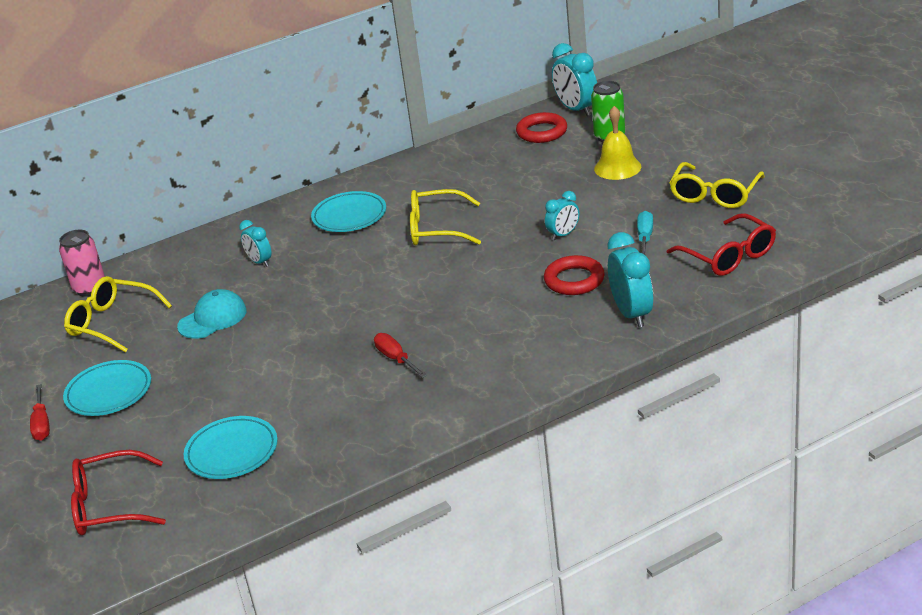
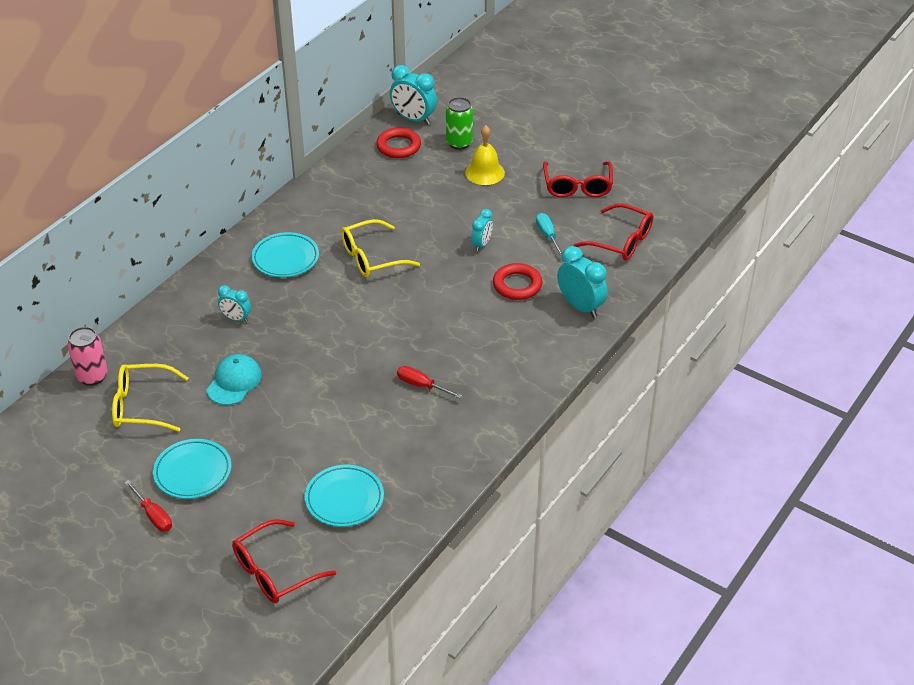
camera: 30 degrees left, 10 degrees up
(715, 194) = (577, 186): yellow glasses -> red glasses

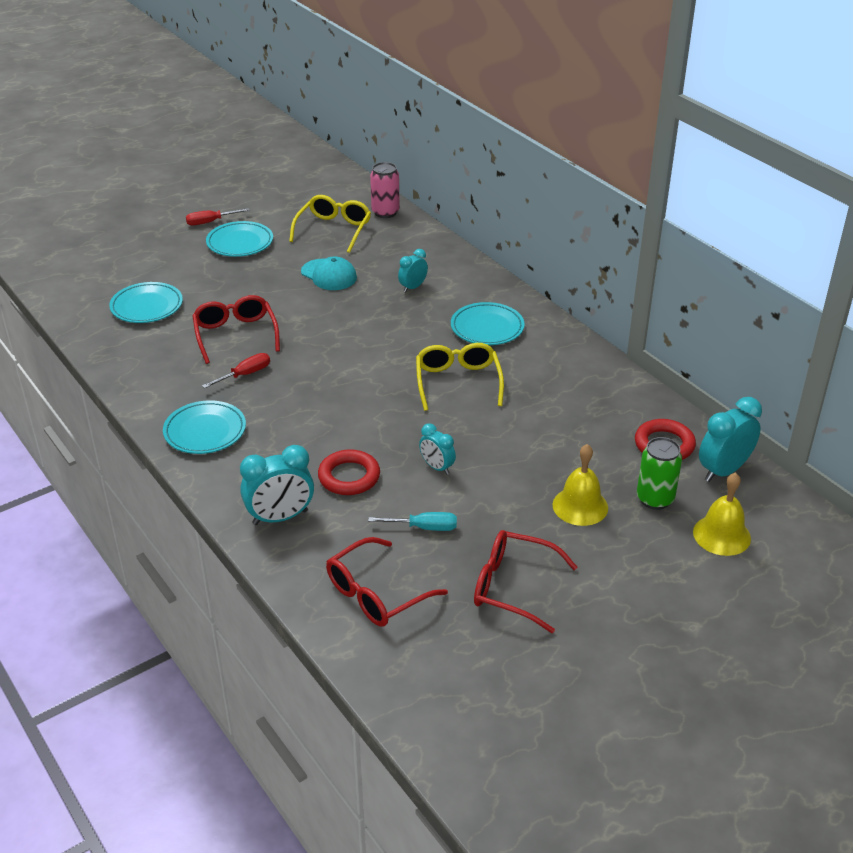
camera: 110 degrees right, 5 degrees down
(275, 571) = (106, 264): red glasses -> red glasses (235, 335)
(478, 113) = (721, 535): none -> yellow bell
(509, 382) = (205, 431): none -> turquoise plate

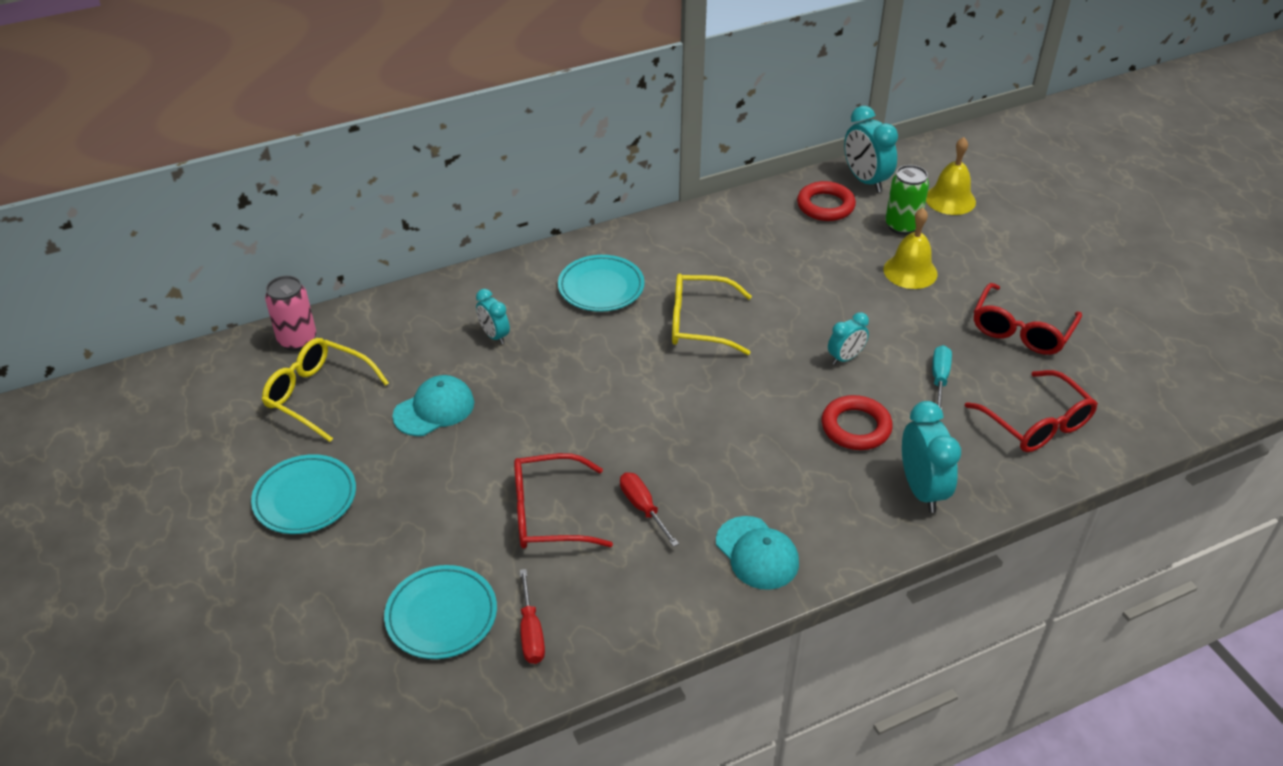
camera: 80 degrees left, 5 degrees up
(205, 431) = (757, 553): turquoise plate -> turquoise cap
(210, 222) = (223, 531): red screwdriver -> red screwdriver (531, 632)

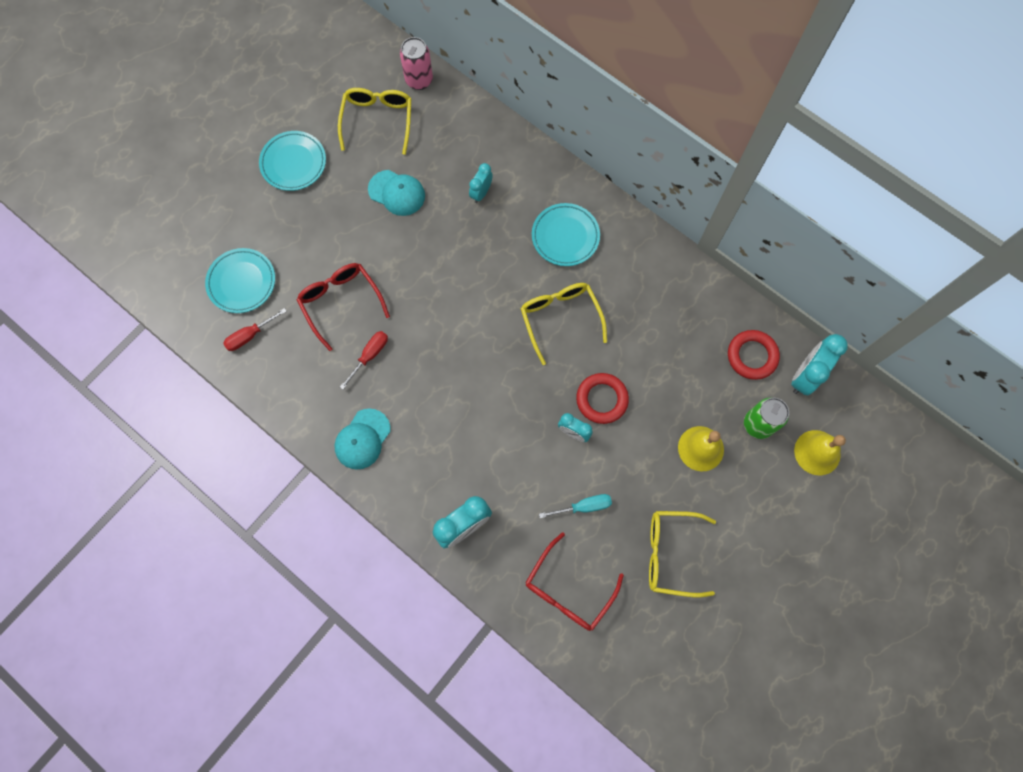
camera: 65 degrees right, 30 degrees up
(856, 427) = (504, 463): red ring -> red ring (602, 399)
(1021, 330) = (671, 553): red glasses -> yellow glasses

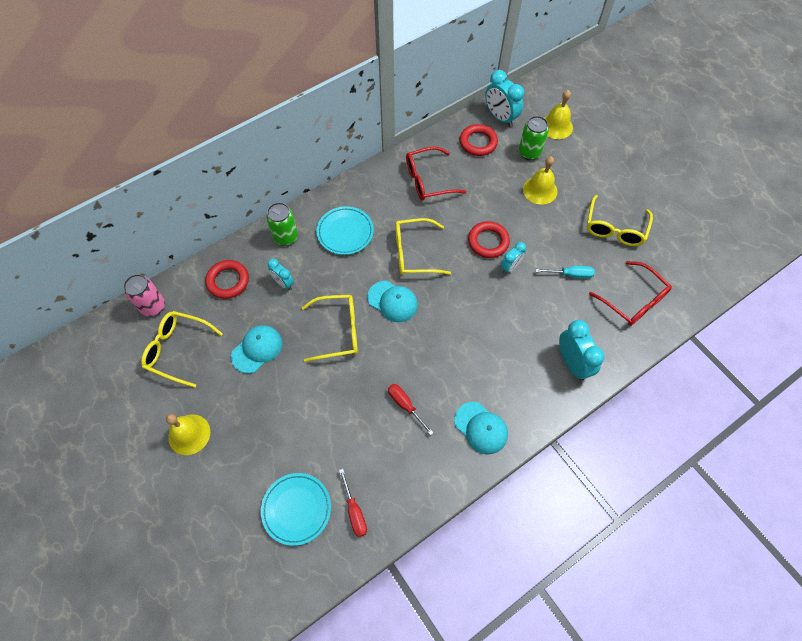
camera: 75 degrees left, 10 degrees down
(293, 163) = (189, 434): turquoise plate -> yellow bell
(341, 303) = (348, 420): red glasses -> red glasses (428, 180)
(438, 264) = (337, 331): none -> yellow glasses
(468, 138) = (228, 281): none -> red ring
(490, 311) = (392, 301): none -> turquoise cap
(540, 177) = (286, 237): none -> green can
(583, 506) = (570, 274): turquoise screwdriver -> turquoise screwdriver turned 90 degrees clockwise

